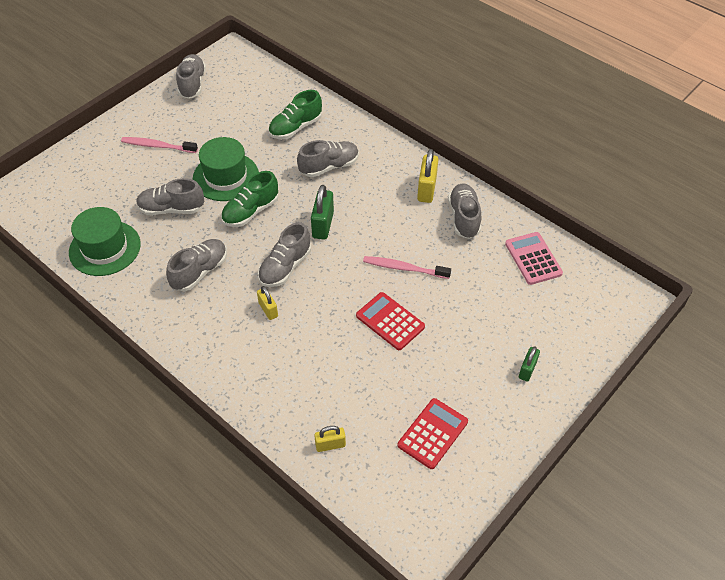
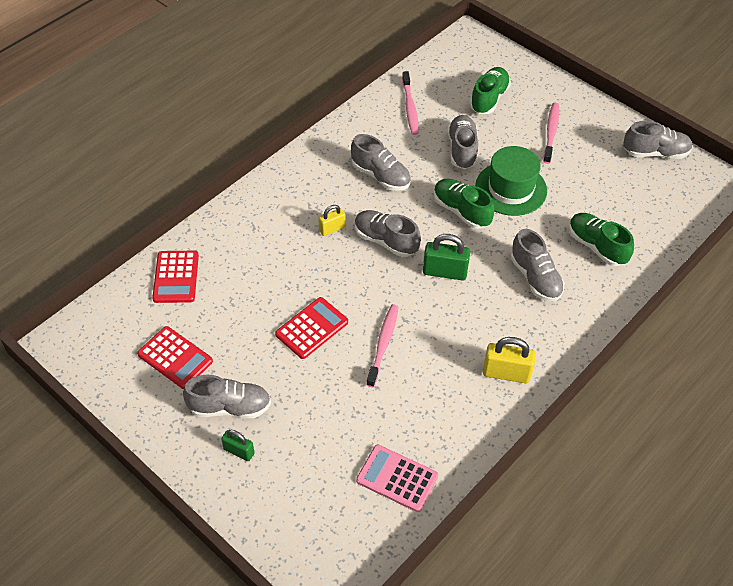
camera: 90 degrees right, 0 degrees up
(103, 187) = (489, 99): none -> green shoe
(105, 248) = (410, 108): green hat -> pink toothbrush
(330, 445) = (176, 277): yellow padlock -> red calculator
(464, 218) = (461, 409): grey shoe -> grey shoe (230, 407)
(533, 258) = (397, 478): pink calculator -> pink calculator turned 135 degrees counterclockwise

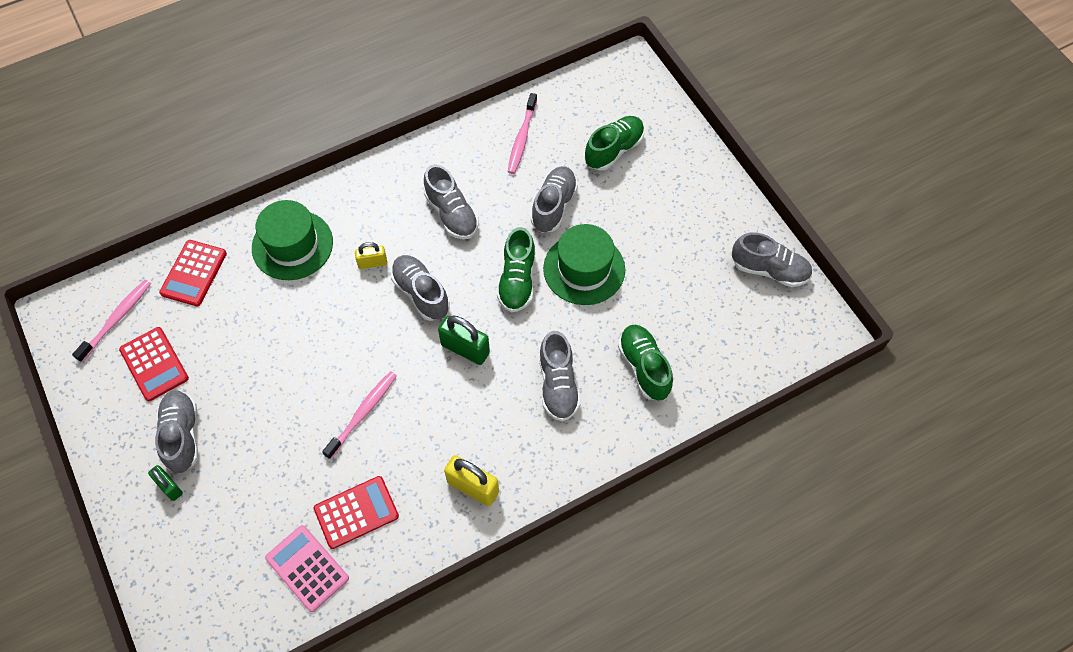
camera: 20 degrees right, 10 degrees up
(230, 407) = (182, 435): grey shoe -> grey shoe turned 120 degrees counterclockwise
(254, 233) = (292, 245): none -> green hat
(311, 328) = (300, 372): red calculator -> red calculator (356, 512)
(461, 211) = (517, 281): green shoe -> green shoe turned 150 degrees counterclockwise
(551, 132) = (663, 211): pink toothbrush -> pink toothbrush (117, 319)

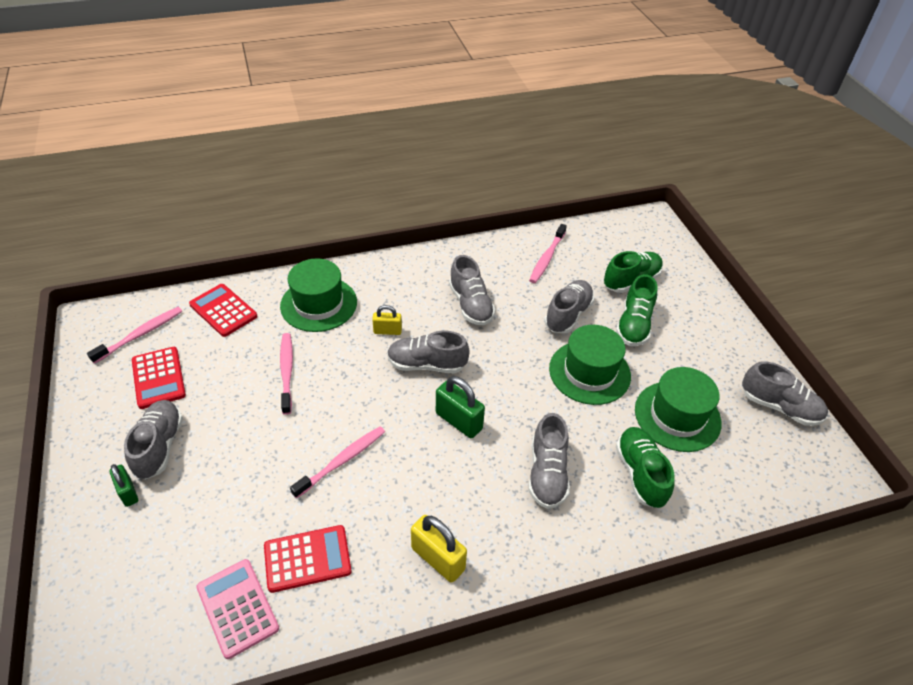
camera: 10 degrees right, 15 degrees down
(194, 273) = (223, 310): red calculator -> red calculator turned 105 degrees clockwise
(282, 330) = (287, 372): none -> pink toothbrush
(421, 293) = (426, 364): grey shoe -> grey shoe turned 60 degrees counterclockwise
(517, 281) = (522, 370): green shoe -> green shoe (634, 325)
(673, 300) = (677, 416): none -> green hat

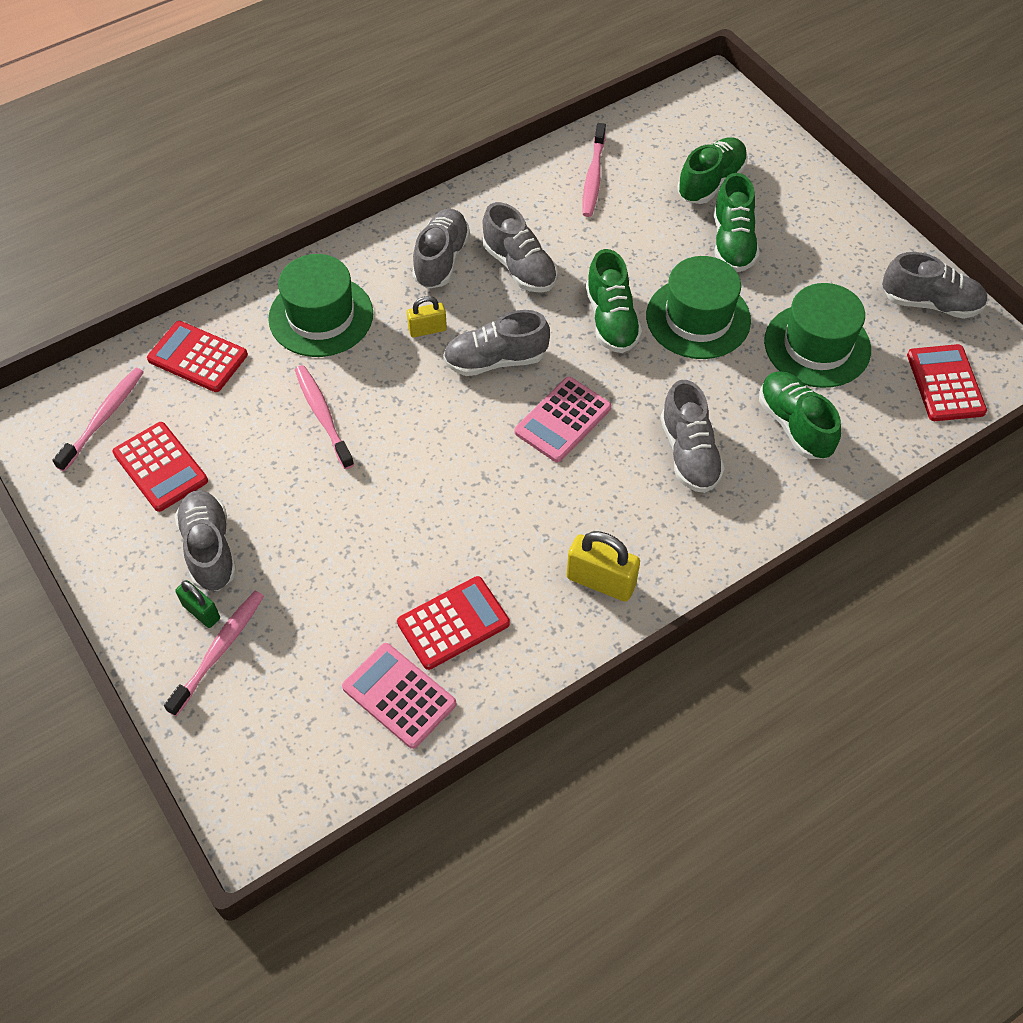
camera: 15 degrees left, 10 degrees up
(342, 461) = (443, 505): pink toothbrush -> pink toothbrush (219, 650)
(458, 421) = (563, 420): green padlock -> pink calculator
(523, 357) = (611, 320): none -> green shoe
(568, 315) = (647, 249): grey shoe -> grey shoe (441, 259)
(777, 473) = (945, 383): none -> red calculator

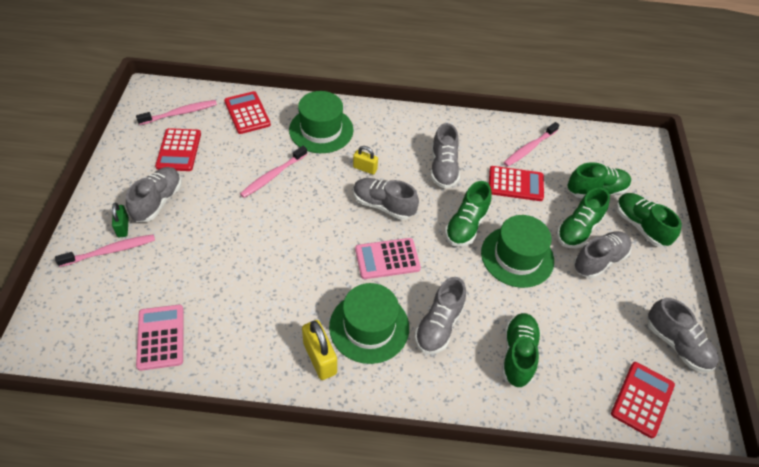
camera: 35 degrees right, 5 degrees down
(323, 415) = (273, 176): pink toothbrush -> pink toothbrush turned 150 degrees counterclockwise
(441, 259) = (407, 140): grey shoe -> grey shoe (599, 260)
(453, 623) = (224, 321): red calculator -> red calculator (515, 184)
(791, 195) = (640, 226): none -> green shoe
(817, 345) = (576, 319): green hat -> green hat (369, 327)

